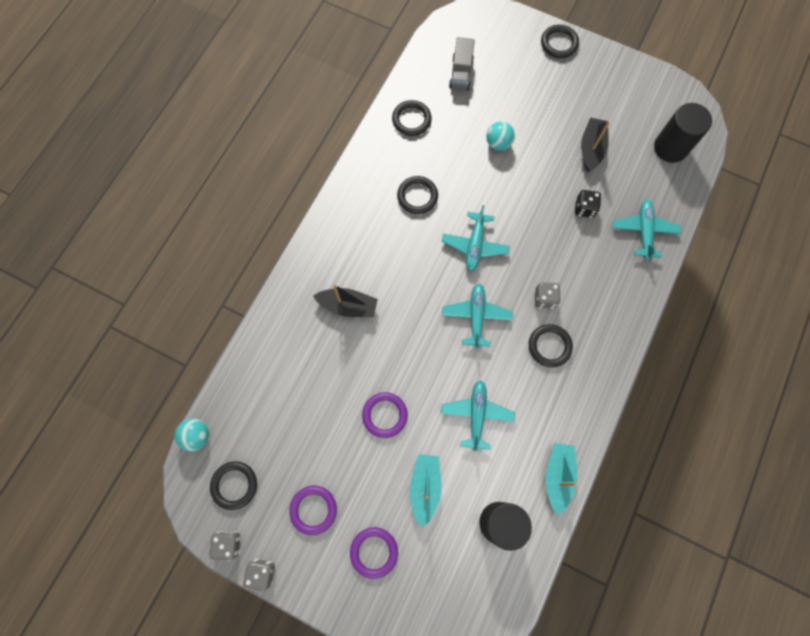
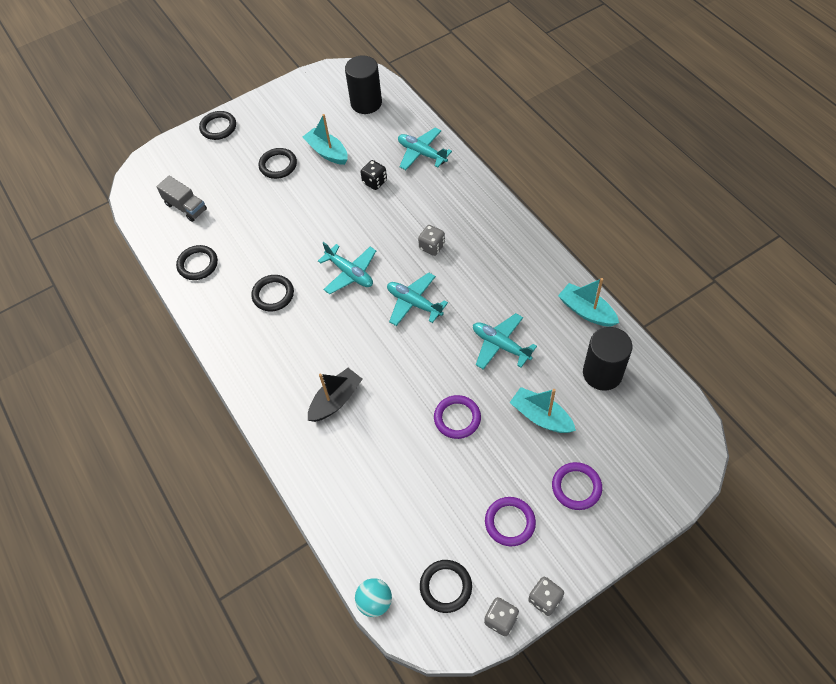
camera: 55 degrees left, 15 degrees down
(498, 143) = (272, 212): turquoise ball -> none
(549, 346) = (474, 263): black ring -> black ring (278, 165)
(591, 148) = (327, 152): black boat -> turquoise boat

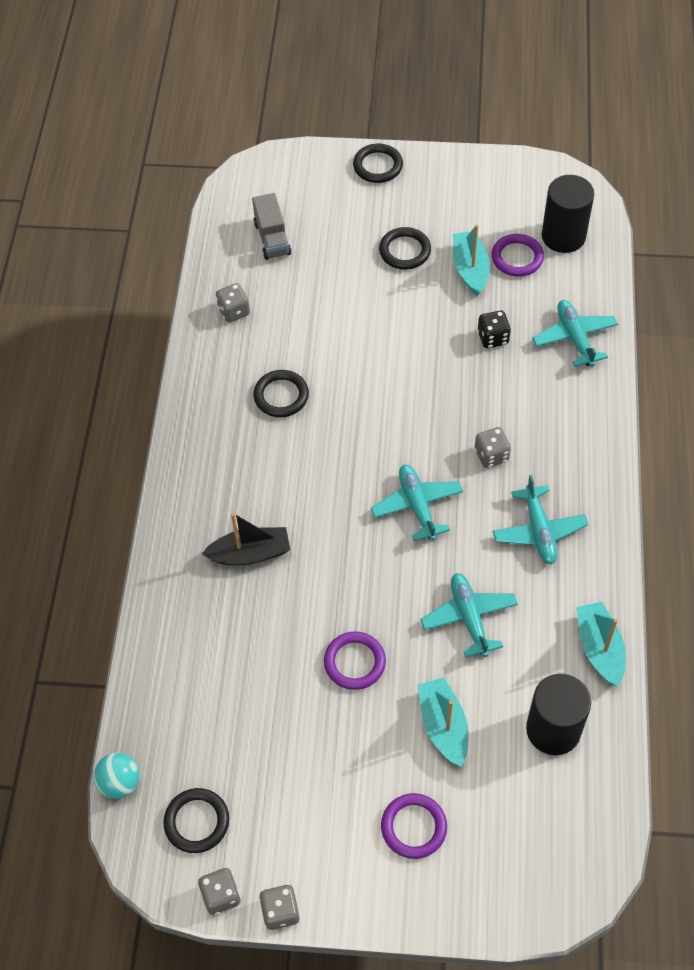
camera: 35 degrees right, 0 degrees up
(198, 264) = (234, 311): black ring -> grey dice
(350, 273) = (378, 426): turquoise plane -> turquoise plane (539, 531)
(510, 522) = (314, 809): purple ring -> purple ring (517, 258)

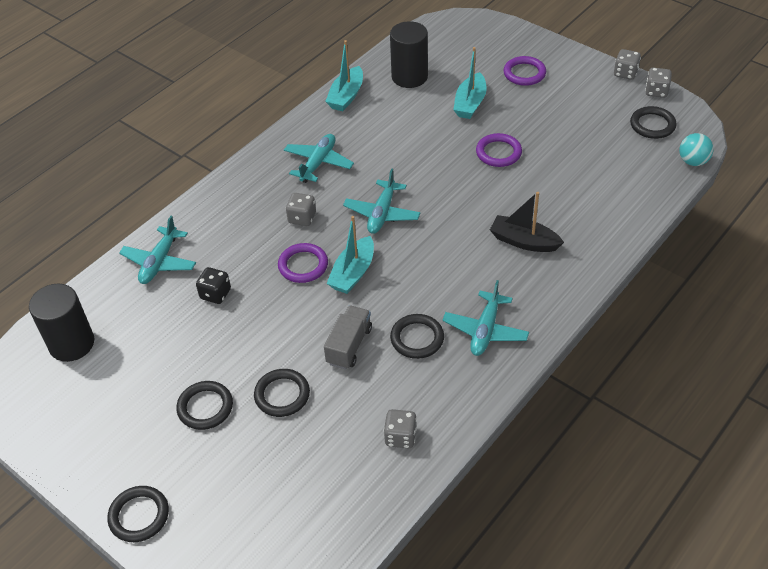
camera: 145 degrees left, 10 degrees down
(272, 238) = (307, 494): grey truck -> grey truck (349, 346)
(354, 291) = (282, 395): none -> black ring
(469, 618) = (407, 142): turquoise plane -> turquoise plane (485, 330)
(470, 269) = (171, 359): turquoise boat -> turquoise boat (353, 273)
(517, 258) = (126, 347): purple ring -> purple ring (303, 265)

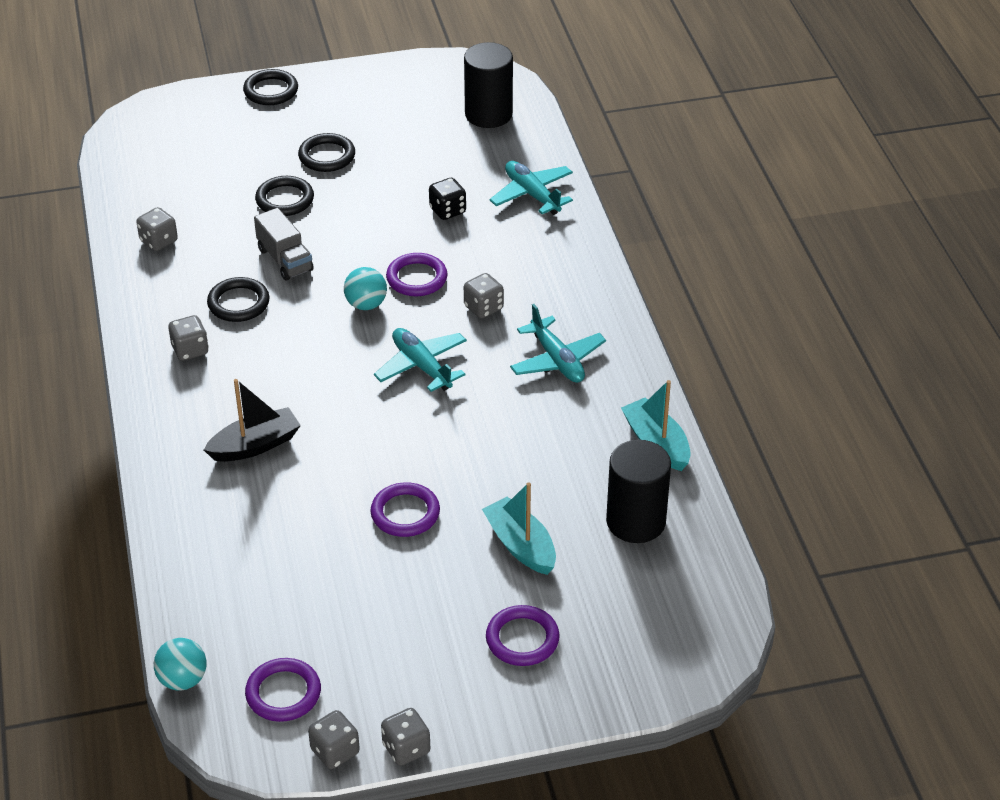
camera: 125 degrees right, 5 degrees down
(353, 273) = (366, 304): turquoise boat -> turquoise ball
(485, 330) = (190, 350): turquoise plane -> grey dice
(652, 125) = (283, 693): black ring -> purple ring

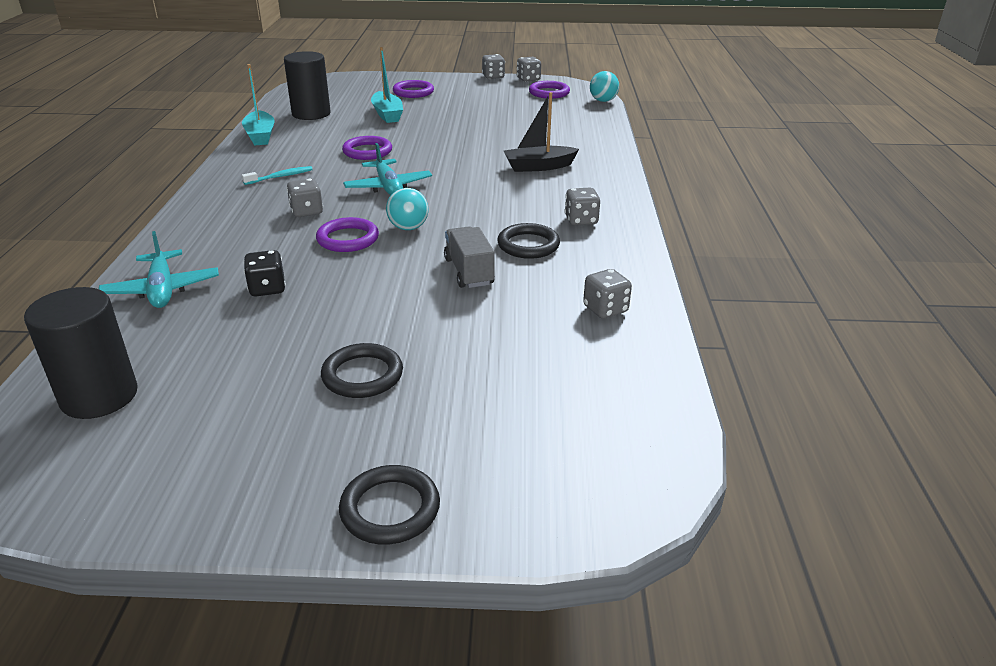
camera: 165 degrees left, 10 degrees down
(285, 199) = (443, 330): black ring -> none
(405, 513) = (449, 131): purple ring -> purple ring (367, 151)
(557, 360) = (280, 177): turquoise plane -> turquoise toothbrush

